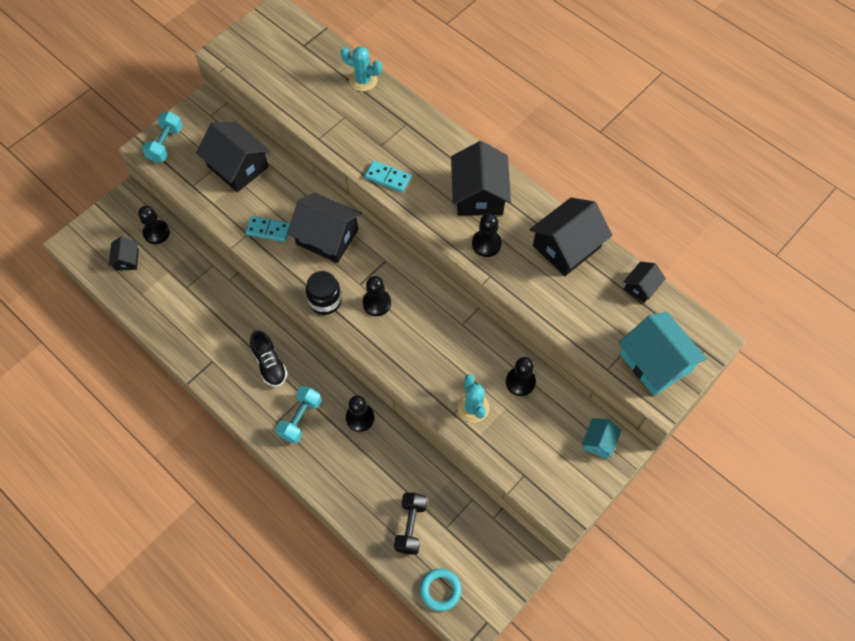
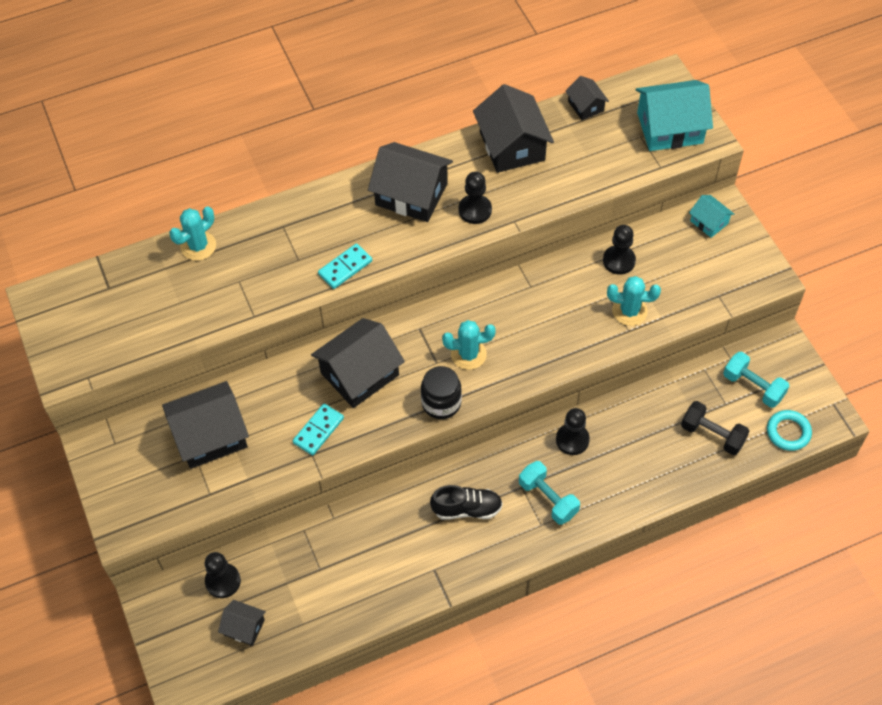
camera: 65 degrees left, 5 degrees down
(165, 144) = (129, 506): turquoise dumbbell -> turquoise dumbbell (753, 386)
(377, 303) = (468, 354): black pawn -> turquoise cactus

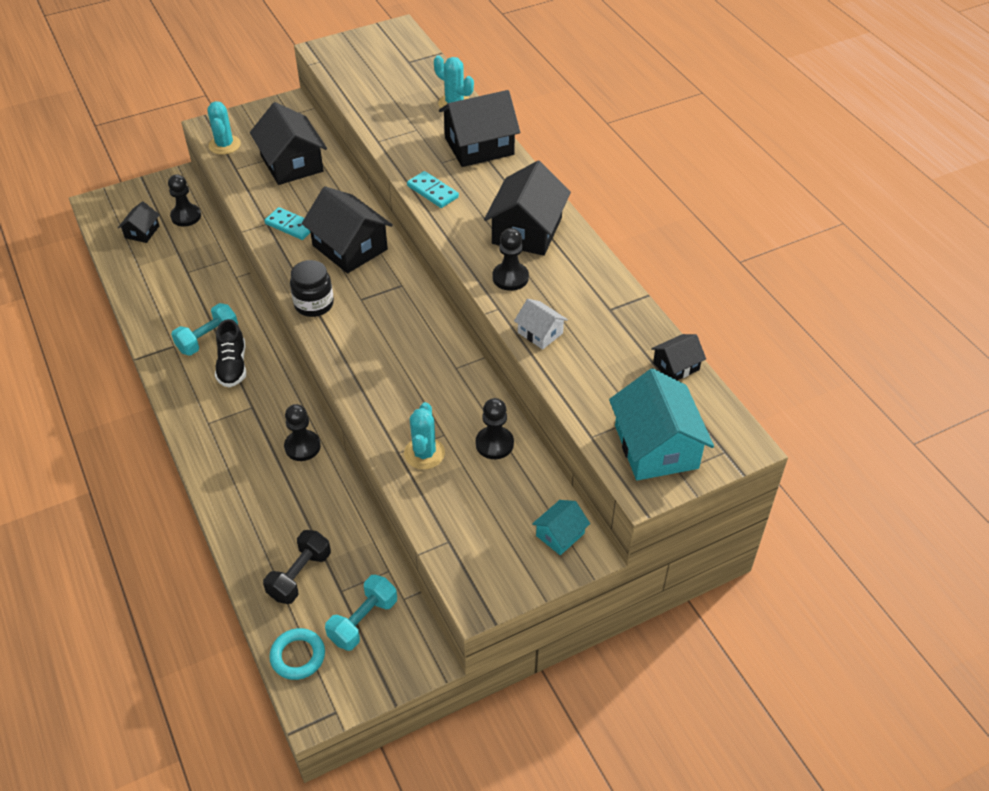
camera: 85 degrees right, 10 degrees down
(468, 354) = (369, 322): turquoise cactus -> turquoise cactus (224, 145)
(512, 145) = (604, 304): black house -> black house (479, 146)
(545, 192) = (540, 333): none -> white house
(548, 499) = (236, 428): turquoise dumbbell -> turquoise dumbbell (208, 339)

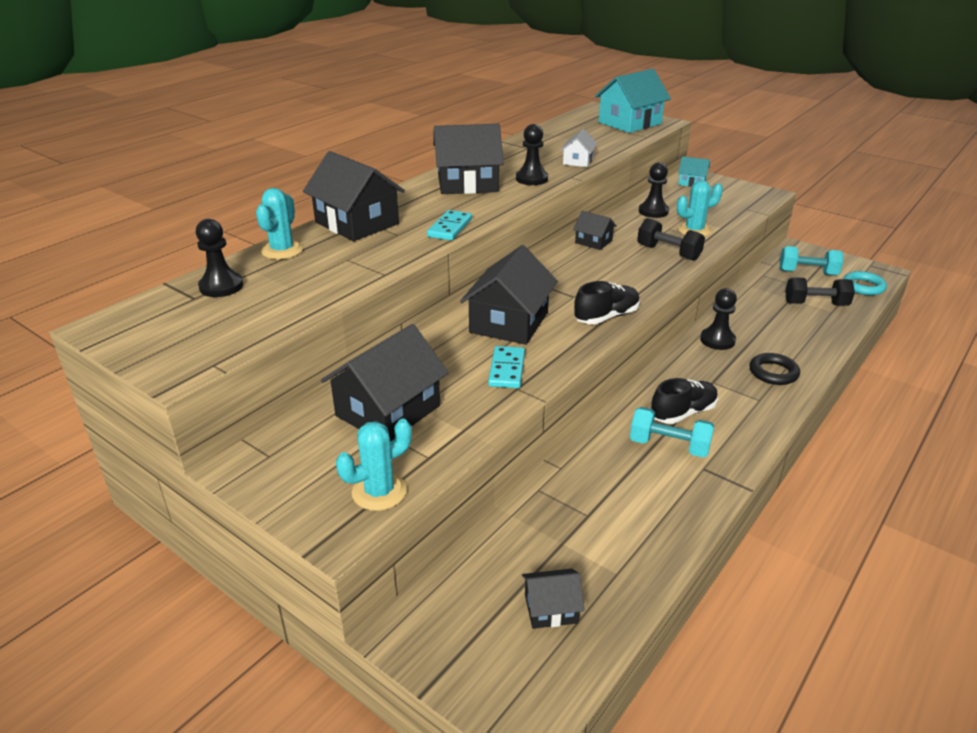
camera: 115 degrees left, 15 degrees down
(186, 216) = (485, 573): black pawn -> black pawn (221, 286)
(230, 456) = (773, 373): none -> black ring
(314, 304) = (606, 317): black jar -> black shoe
(390, 403) = (668, 253): none -> black dumbbell
(676, 366) = (558, 126): black house -> black house (593, 242)

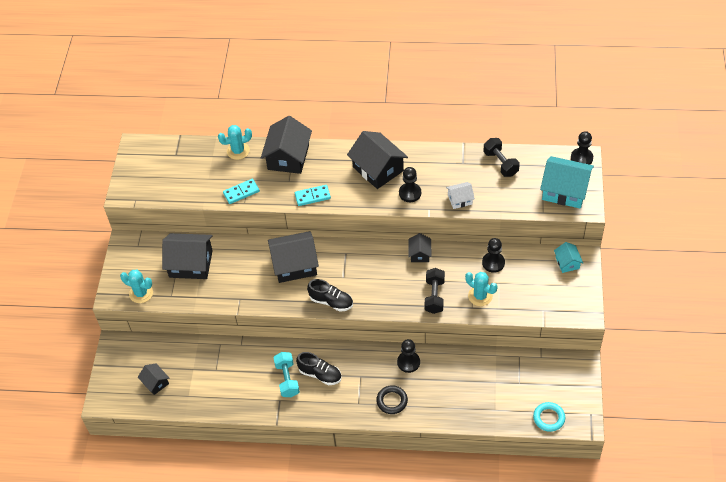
camera: 60 degrees right, 20 degrees up
(221, 286) = (191, 156): black pawn -> black pawn (581, 158)
(506, 369) = (251, 287): turquoise domino -> turquoise domino (241, 192)
(807, 273) = (544, 380): turquoise dumbbell -> none
(815, 304) = (498, 398): black dumbbell -> black dumbbell (500, 163)

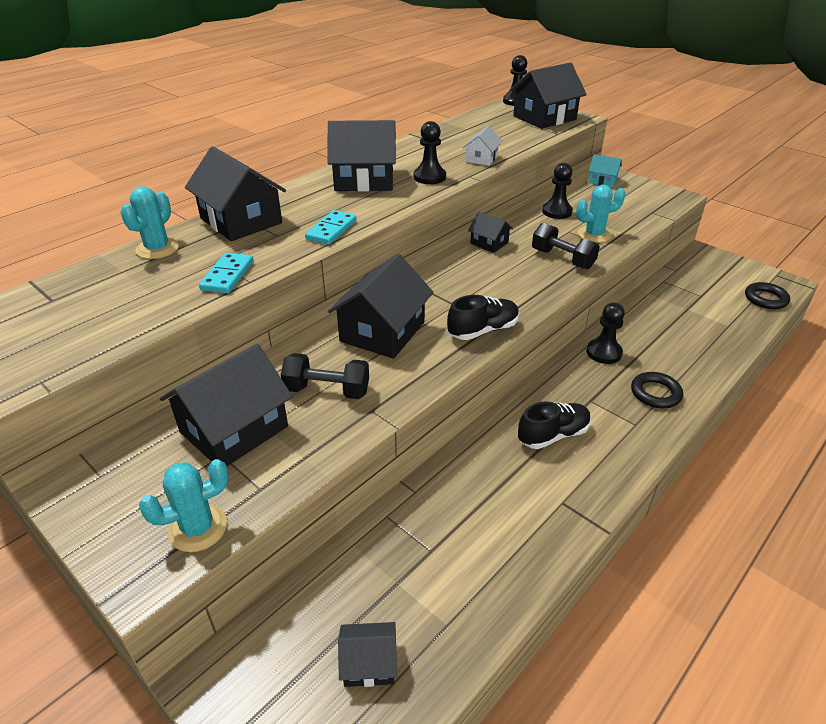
camera: 55 degrees left, 15 degrees down
(287, 379) = (531, 473): turquoise dumbbell -> none
(500, 163) = (465, 128): black dumbbell -> black dumbbell (327, 390)
(549, 418) = (765, 299): turquoise ring -> black ring
(565, 190) = (544, 118): turquoise house -> black house

